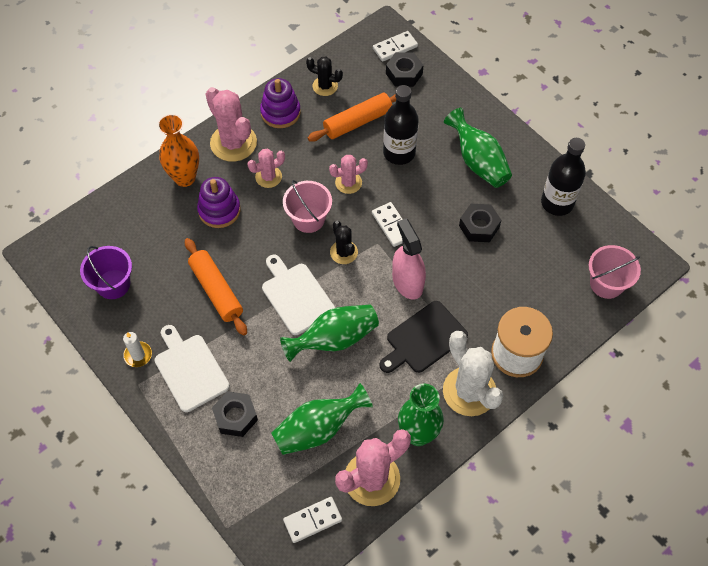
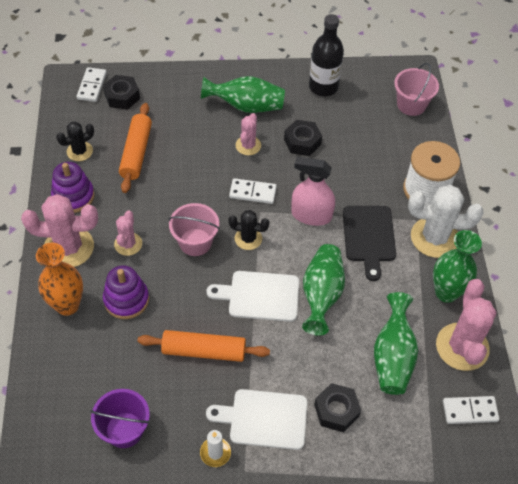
camera: 55 degrees left, 5 degrees down
(312, 520) = (470, 411): white domino -> white domino turned 75 degrees clockwise
(348, 183) = (187, 195): pink cactus -> pink cactus (248, 145)
(399, 153) = (191, 146): black bottle -> none

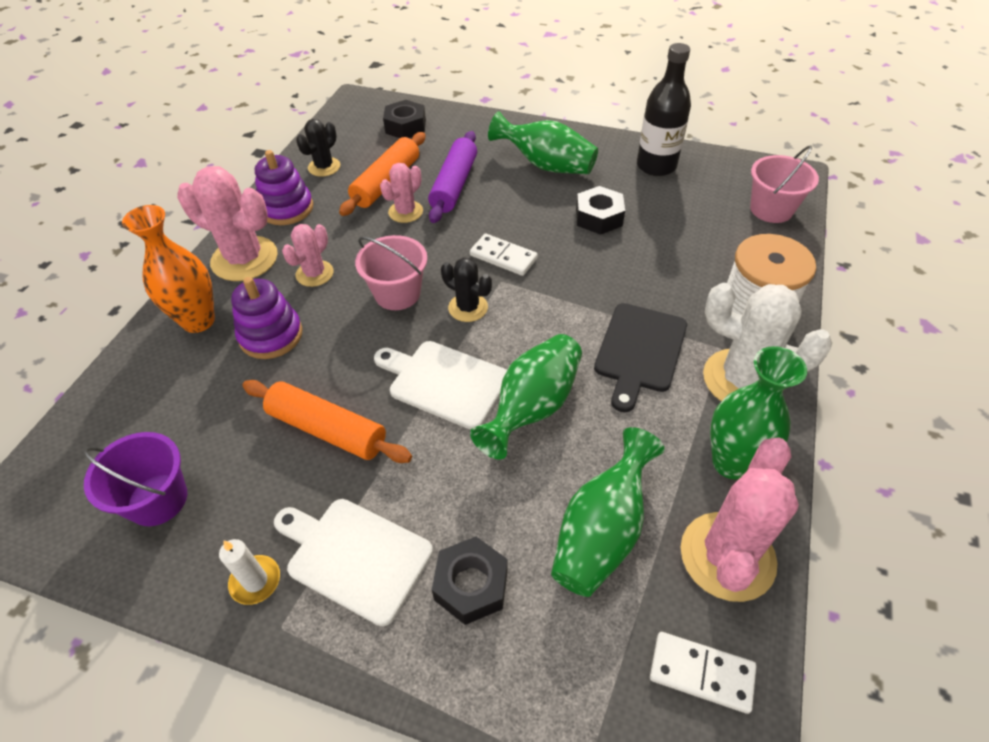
camera: 25 degrees right, 5 degrees down
(79, 151) = (324, 167): black cactus -> black cactus turned 45 degrees counterclockwise
(92, 86) = (379, 111): white domino -> none
(188, 141) = (454, 185): none -> purple rolling pin
(248, 145) = (526, 205): pink cactus -> pink cactus (405, 212)
(311, 215) = (568, 302): pink spray bottle -> none

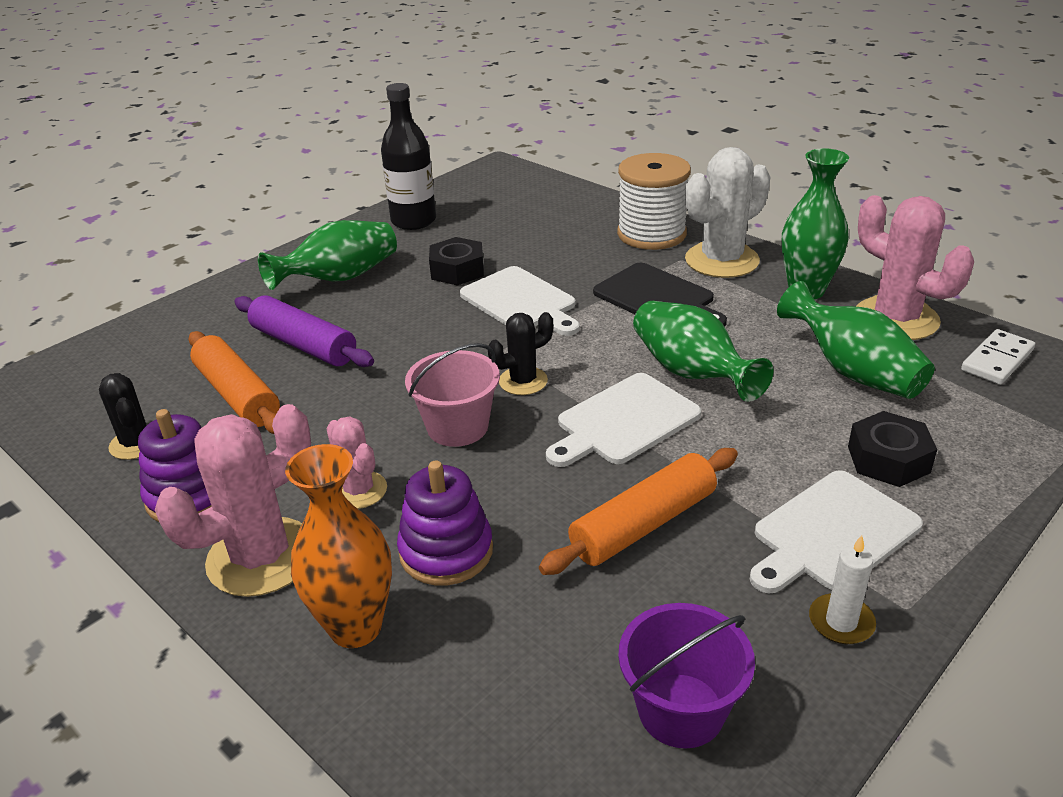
camera: 65 degrees left, 15 degrees down
(405, 126) = (137, 356): black nut -> none
(405, 212) = (314, 391): pink cactus -> none
(503, 257) = (463, 340): white domino -> none
(576, 269) = (521, 302): none -> white cutting board
(771, 209) = (532, 189): pink bucket -> none

